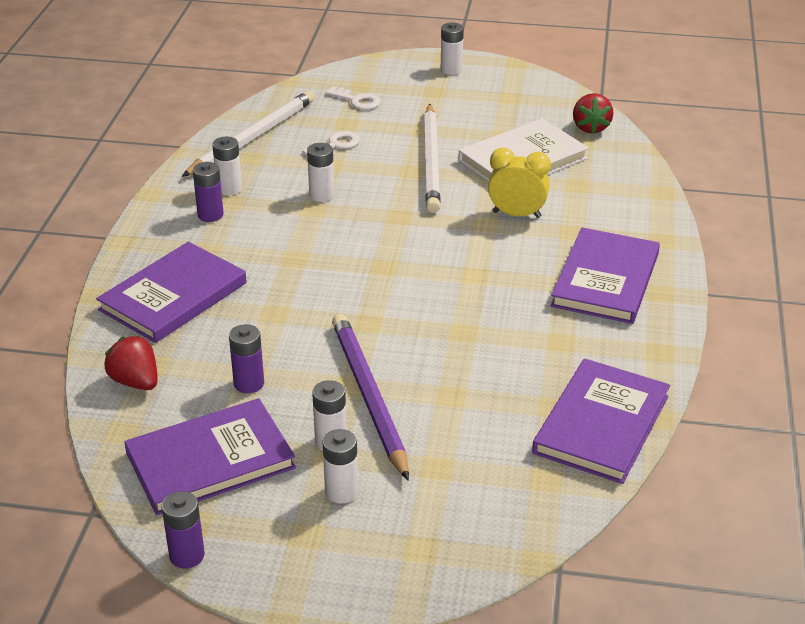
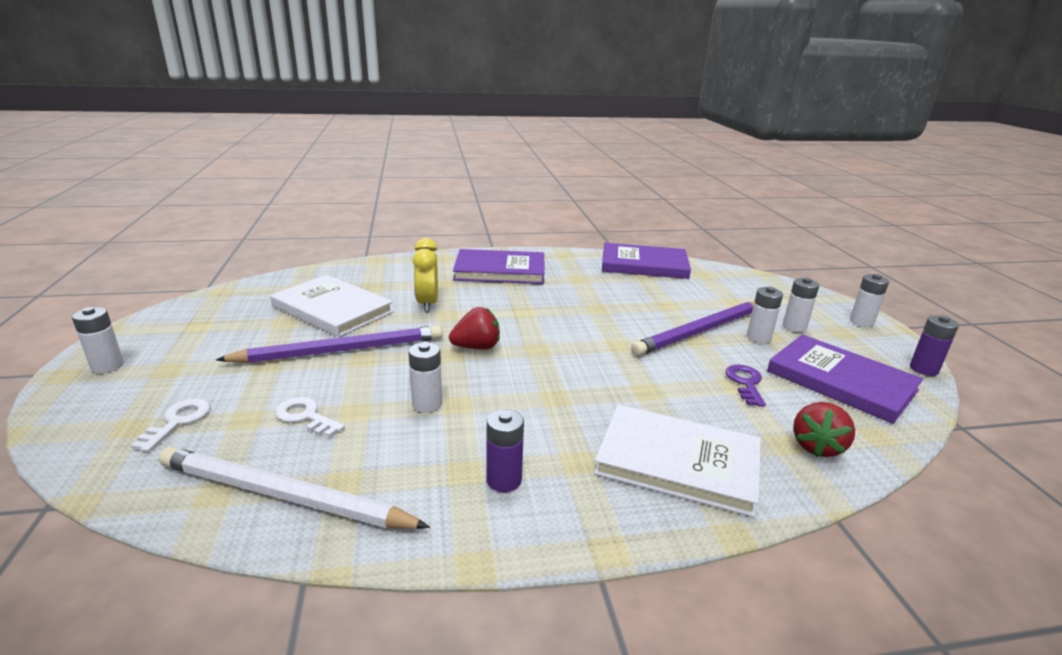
camera: 110 degrees left, 10 degrees down
(173, 296) = (677, 462): purple book -> white book
(229, 189) = (434, 480): white battery -> white battery (861, 322)
(249, 383) = (745, 383): purple battery -> purple key
(432, 161) = (341, 350): white pencil -> purple pencil
(590, 127) = (271, 287): red strawberry -> red strawberry (476, 347)

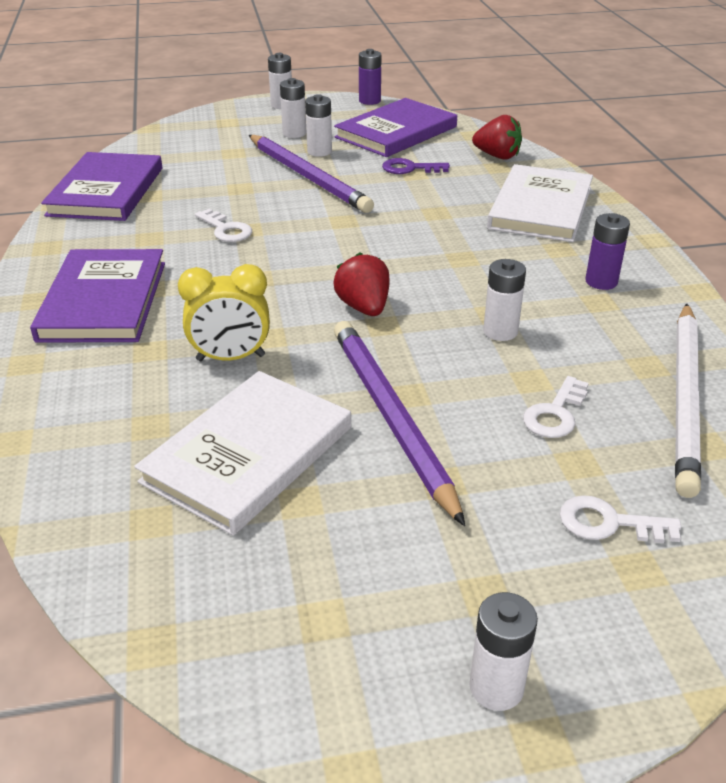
camera: 90 degrees left, 10 degrees up
(594, 301) = (226, 229): none -> white key

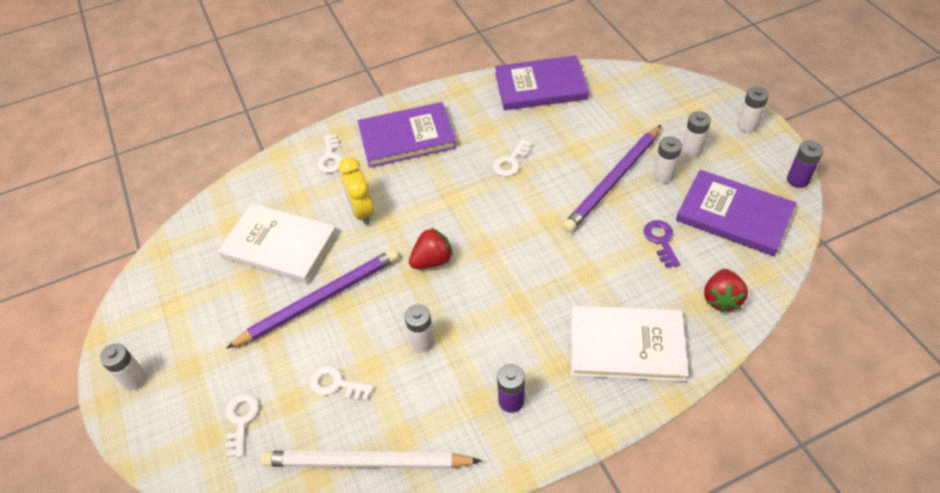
camera: 80 degrees right, 15 degrees up
(79, 379) = (330, 157): none -> white key

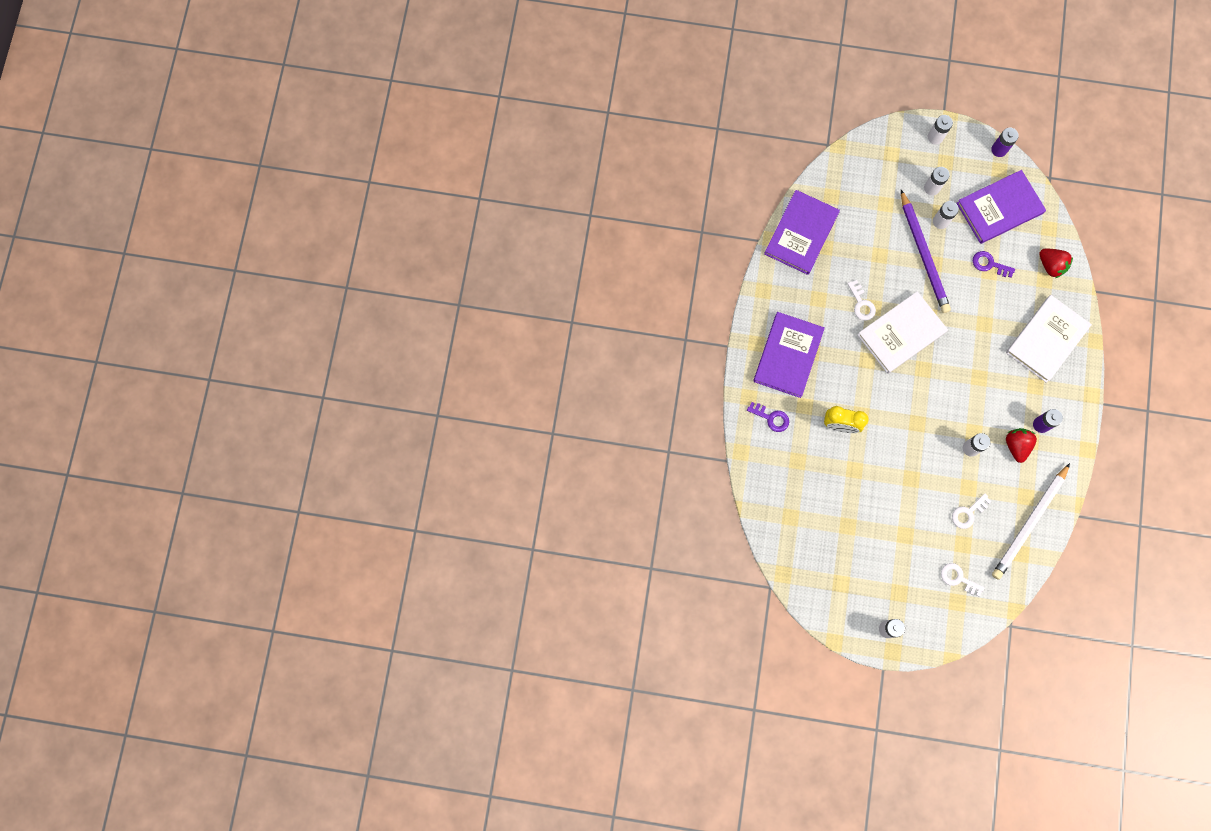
camera: 60 degrees left, 25 degrees up
(280, 245) = (834, 493): white book -> white book (901, 333)
(319, 299) = (898, 490): purple pencil -> none
(330, 157) = (771, 418): white key -> purple key
(432, 260) = (912, 406): red strawberry -> red strawberry (1016, 445)

